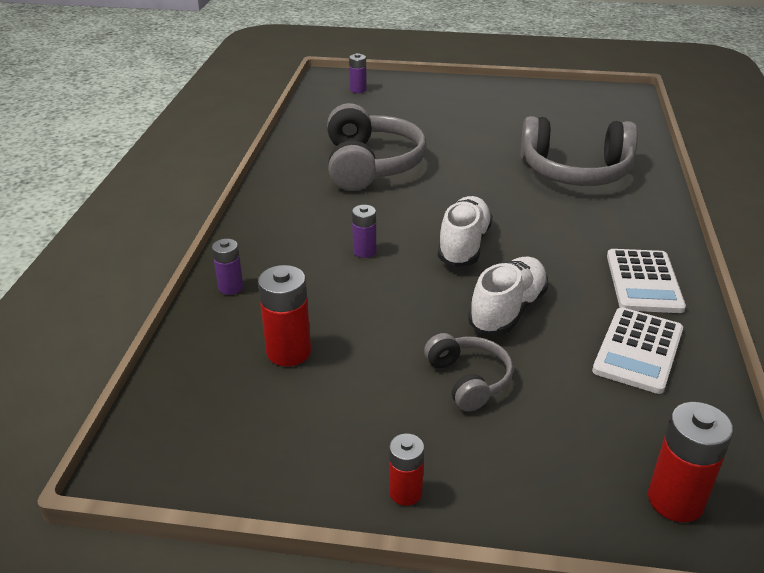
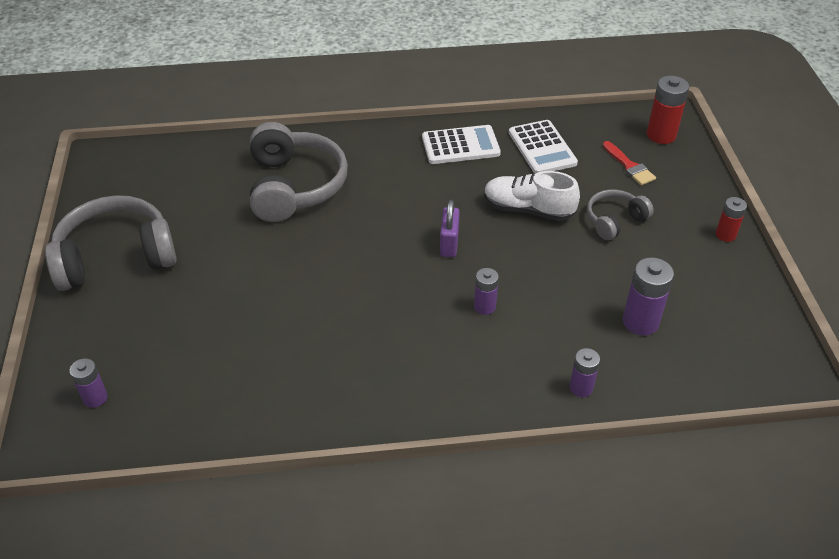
camera: 105 degrees left, 10 degrees up
(289, 352) = (640, 322): red battery -> purple battery
(371, 165) = (316, 337): grey headphones -> grey headphones (116, 257)
(464, 245) = (449, 244): white shoe -> purple padlock
(588, 431) = (629, 166): none -> red brush
(638, 350) = (542, 148): white calculator -> white calculator turned 60 degrees clockwise

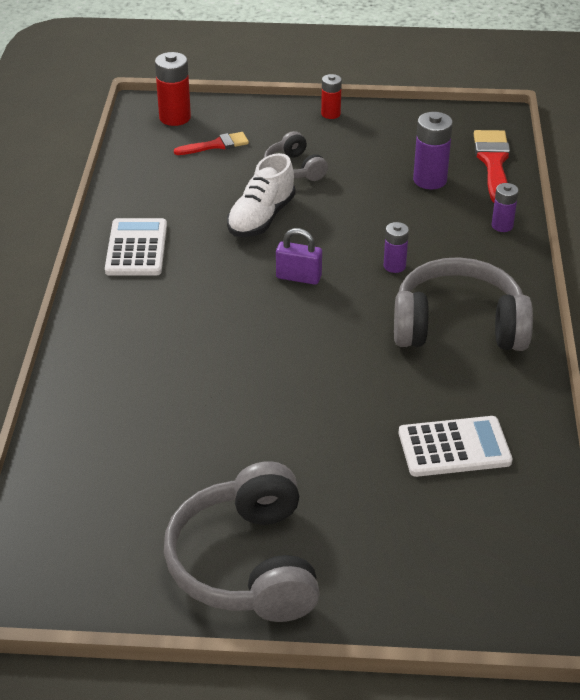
camera: 80 degrees left, 5 degrees down
(95, 398) = (486, 574): purple battery -> none
(294, 186) = (160, 388): grey headphones -> grey headphones (458, 326)
(542, 148) = (164, 193): white calculator -> white calculator (454, 447)
(699, 374) = (493, 163): none -> red brush

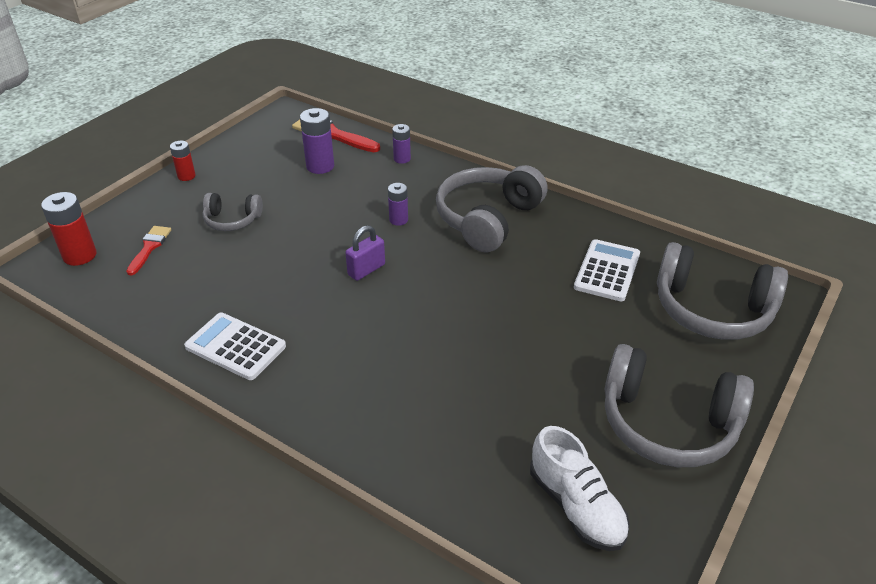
camera: 60 degrees left, 0 degrees up
(261, 218) = (274, 260): white shoe -> white shoe (576, 506)
(462, 556) = (712, 310): none -> grey headphones

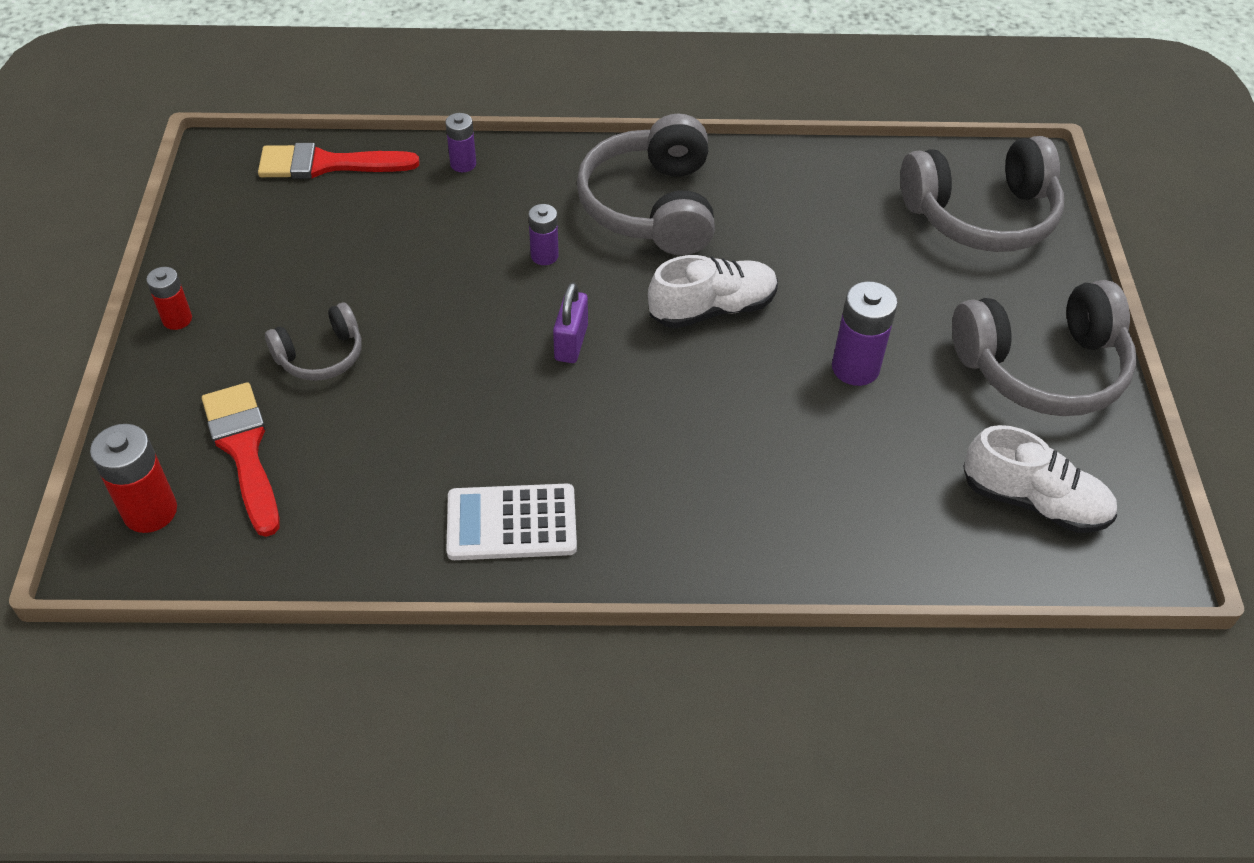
camera: 35 degrees left, 10 degrees up
(149, 247) = (244, 450): red brush -> red brush, size x1.60
(320, 166) = (361, 221): purple battery -> purple battery (855, 368)
(468, 287) = (712, 309): none -> white shoe
(607, 271) = (842, 216): white calculator -> none

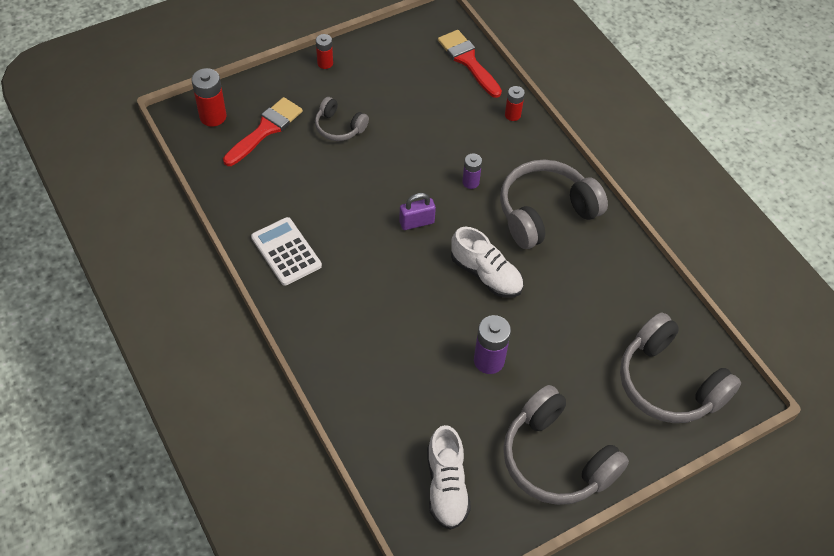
camera: 60 degrees right, 5 degrees up
(463, 164) = (512, 115): purple battery -> red battery

